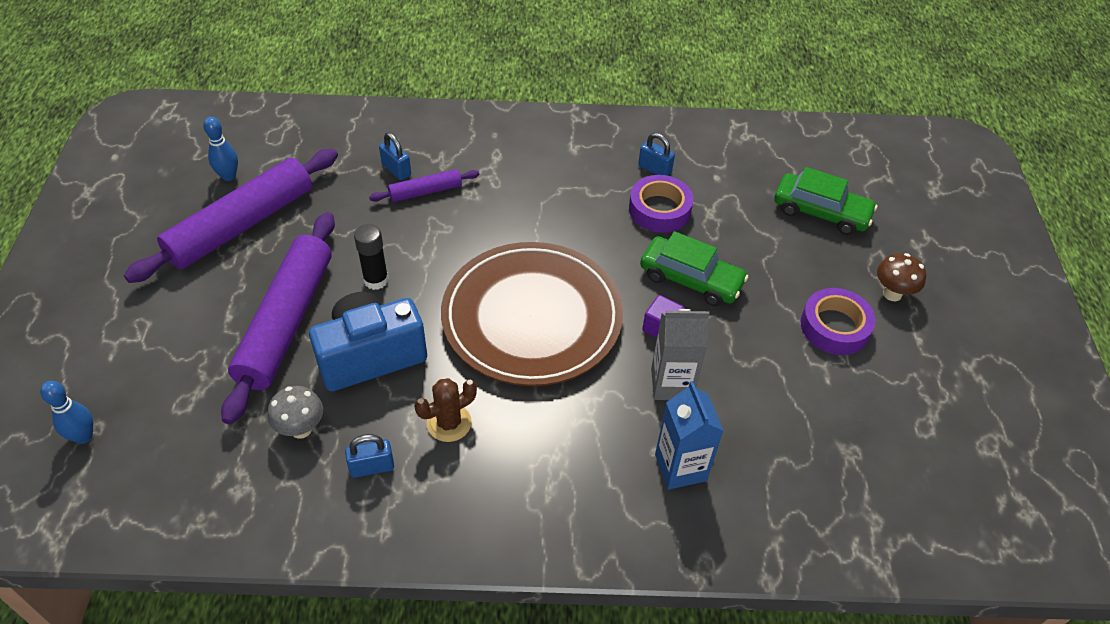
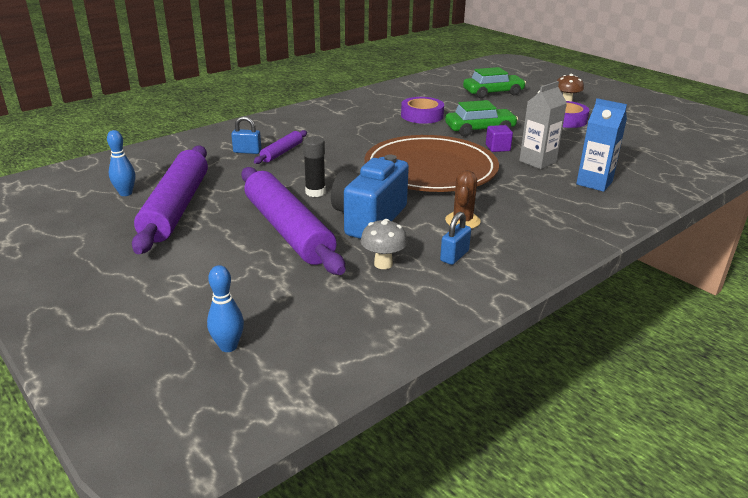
camera: 40 degrees left, 20 degrees down
(654, 169) = (394, 105): blue padlock -> none

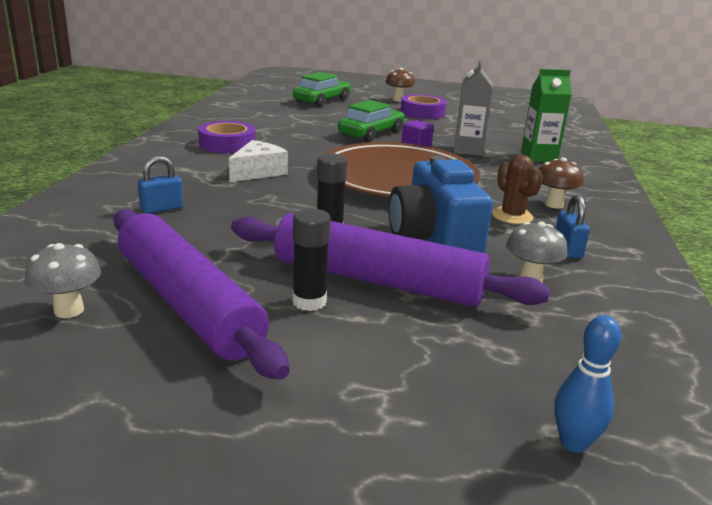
camera: 40 degrees left, 5 degrees down
(126, 193) = (69, 310): blue bowling pin -> grey mushroom
(232, 228) = (309, 302): none -> black glue stick
(282, 152) = (209, 199): purple rolling pin -> none
(341, 141) = (258, 172): none -> white cheese
(422, 115) = (294, 131): purple tape -> purple tape (227, 144)
(518, 223) = (554, 204): none -> brown mushroom
(594, 183) = (538, 157): blue carton -> green carton

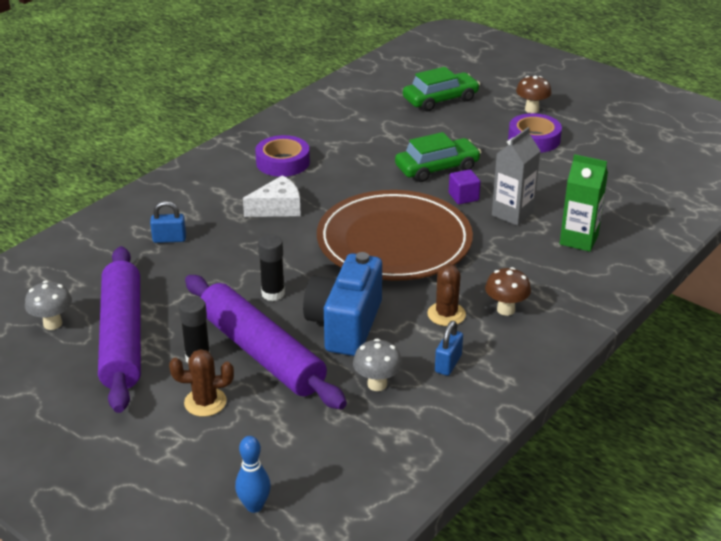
camera: 30 degrees right, 10 degrees up
(369, 343) = (205, 402): none -> brown cactus

